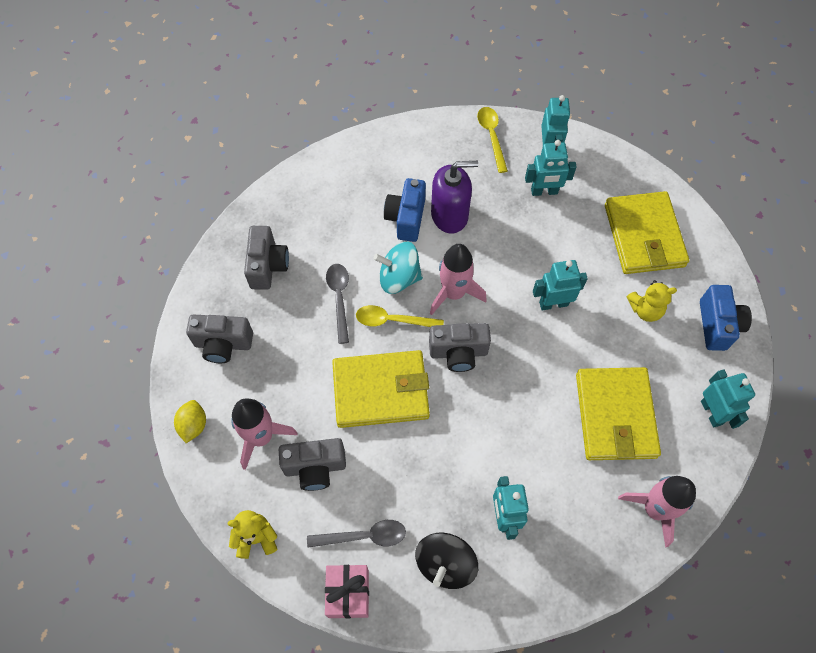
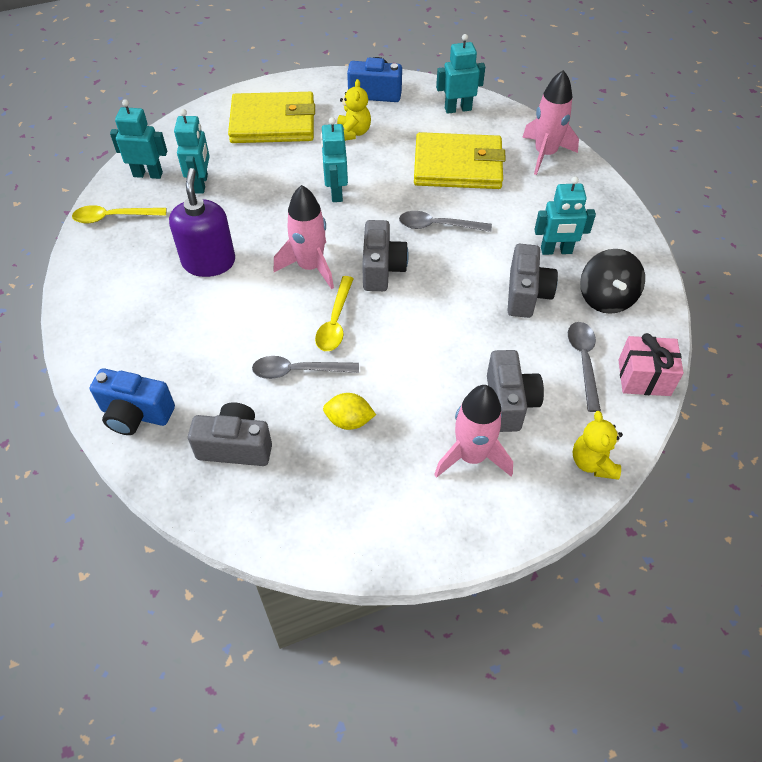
camera: 85 degrees left, 10 degrees down
(193, 425) = (454, 533): yellow lemon -> yellow lemon (349, 421)
(223, 344) = (343, 499): grey camera -> grey camera (526, 294)
(381, 391) = (421, 337): yellow wallet -> none
(399, 278) = (281, 313): turquoise spinning top -> none
(406, 218) = (202, 301): blue camera -> blue camera (136, 414)
(445, 564) = (606, 298): black spinning top -> black spinning top turned 60 degrees clockwise
(522, 399) = (438, 226): none -> grey spoon

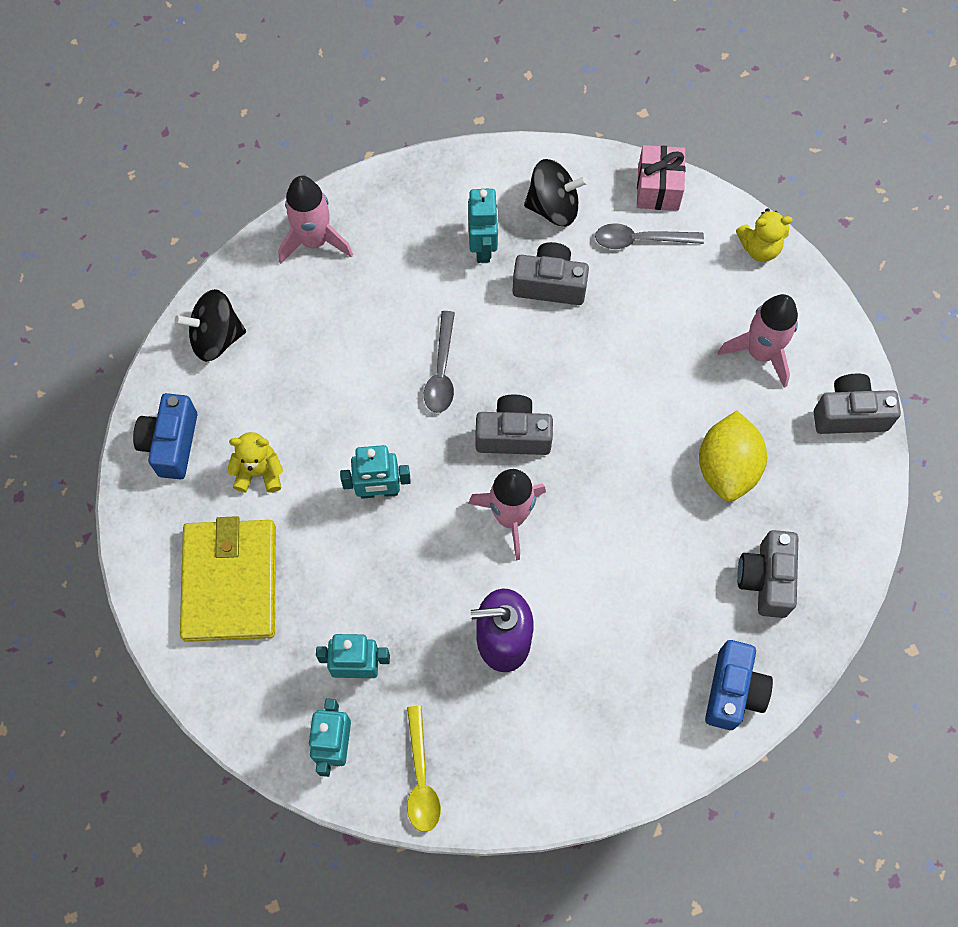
camera: 90 degrees left, 15 degrees up
(298, 371) = (666, 522): grey spoon -> none
(335, 321) = (595, 485): yellow spoon -> none
(349, 421) = (727, 467): yellow lemon -> yellow lemon, size x1.72
(458, 109) = (216, 337): turquoise robot -> black spinning top
(458, 166) = (333, 343): yellow wallet -> none
(509, 402) = (695, 313): grey camera -> grey camera (849, 414)

